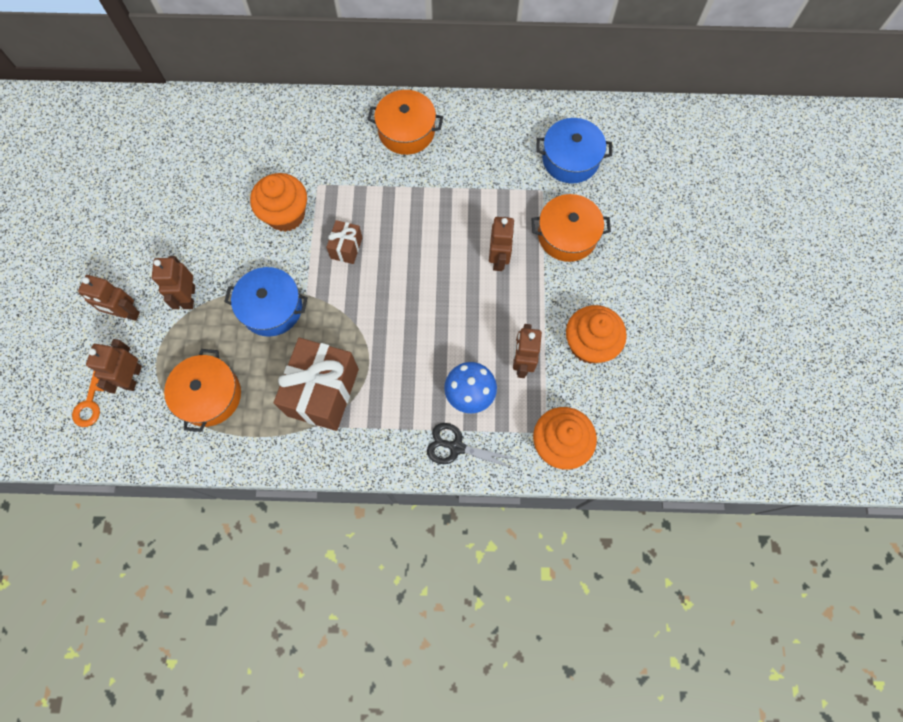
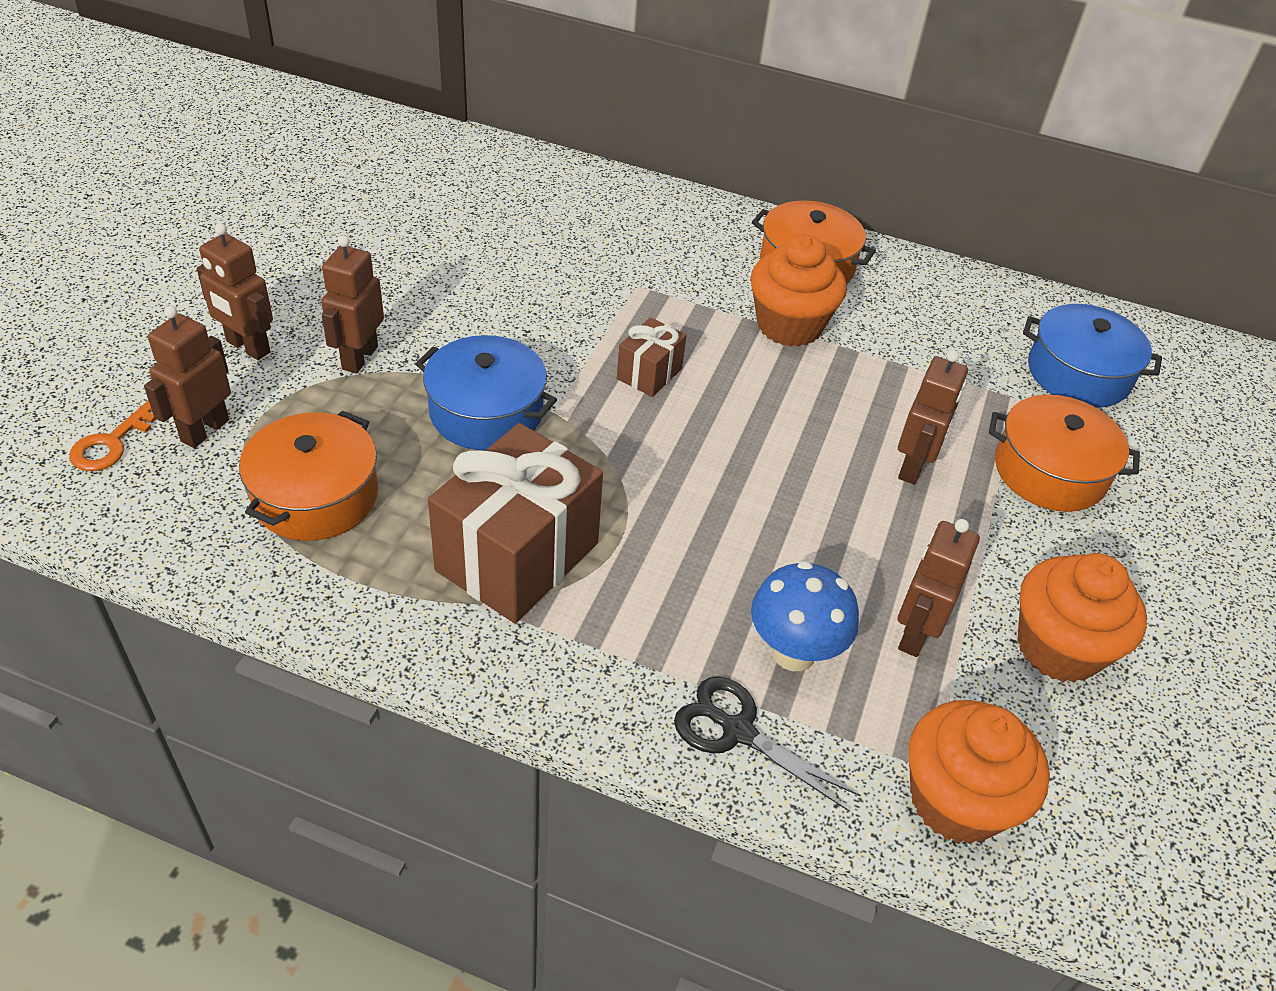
camera: 15 degrees right, 25 degrees down
(286, 215) = (569, 305): orange cupcake -> orange cupcake (789, 325)

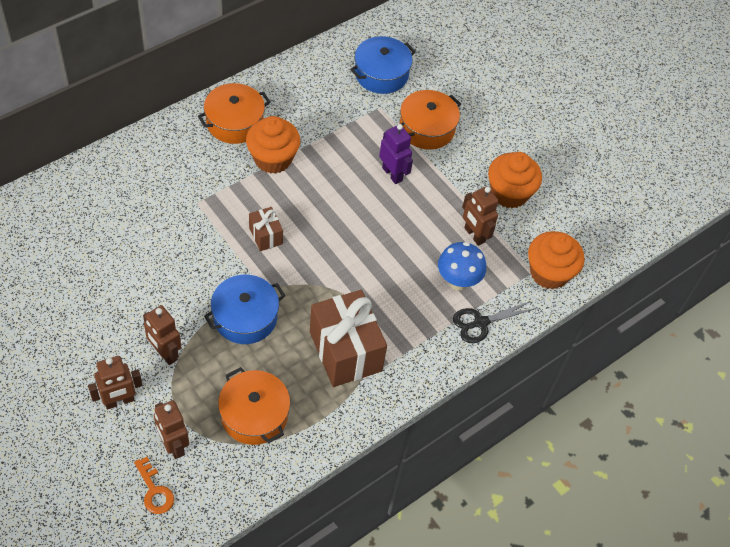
camera: 60 degrees left, 10 degrees up
(913, 467) = (392, 174): brown robot -> purple robot

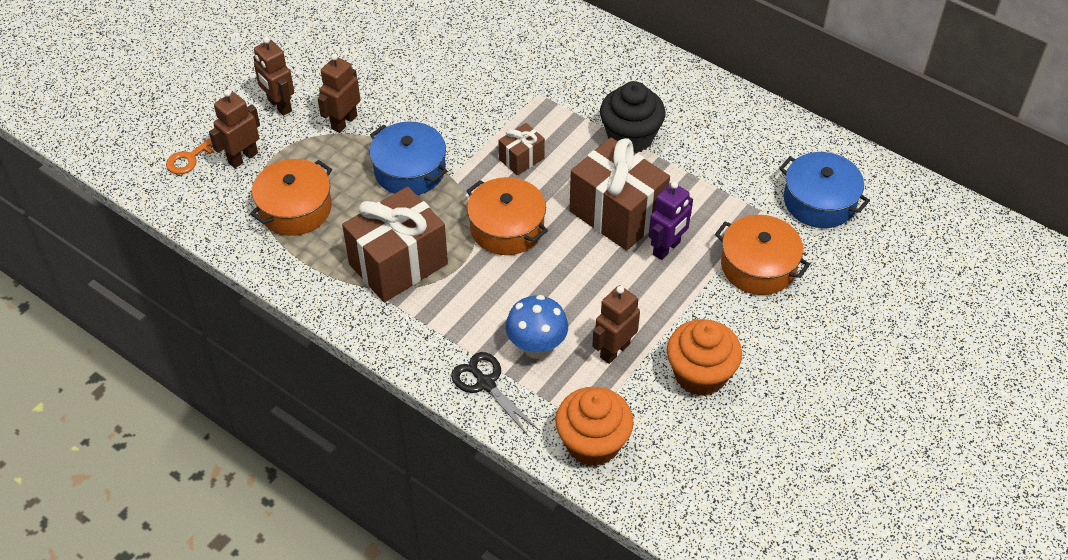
camera: 80 degrees right, 5 degrees down
(234, 122) = (664, 92): orange pot -> orange pot (507, 227)
(273, 159) = (630, 137): orange cupcake -> black cupcake
(348, 192) = (617, 214): none -> brown gift

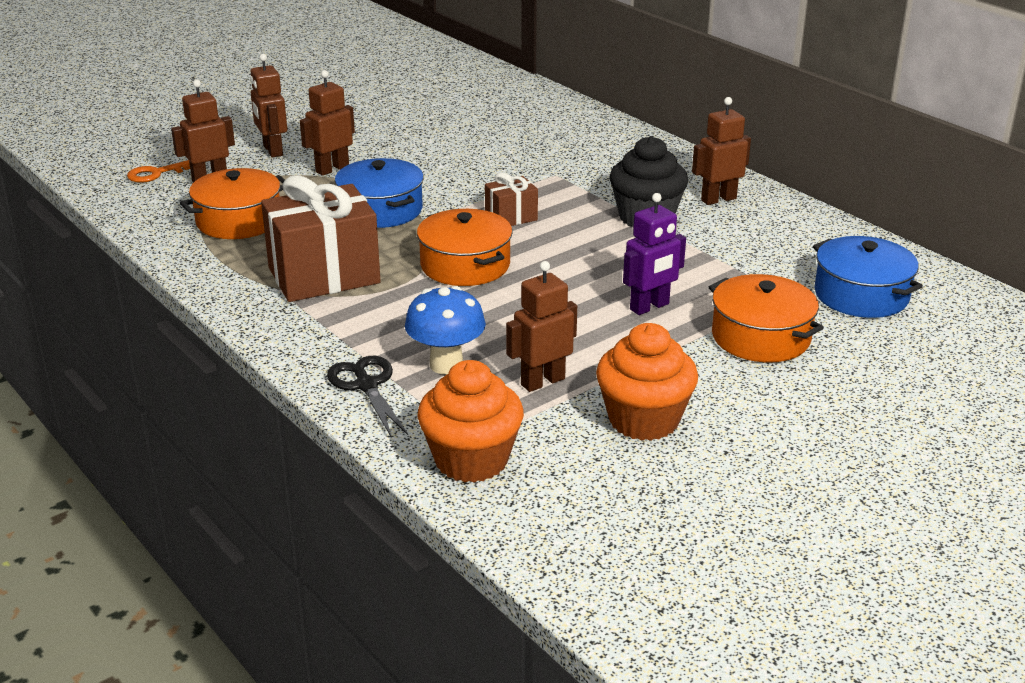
camera: 15 degrees right, 20 degrees down
(617, 214) = (601, 272): brown gift -> none
(681, 102) = (718, 199): none -> brown robot

